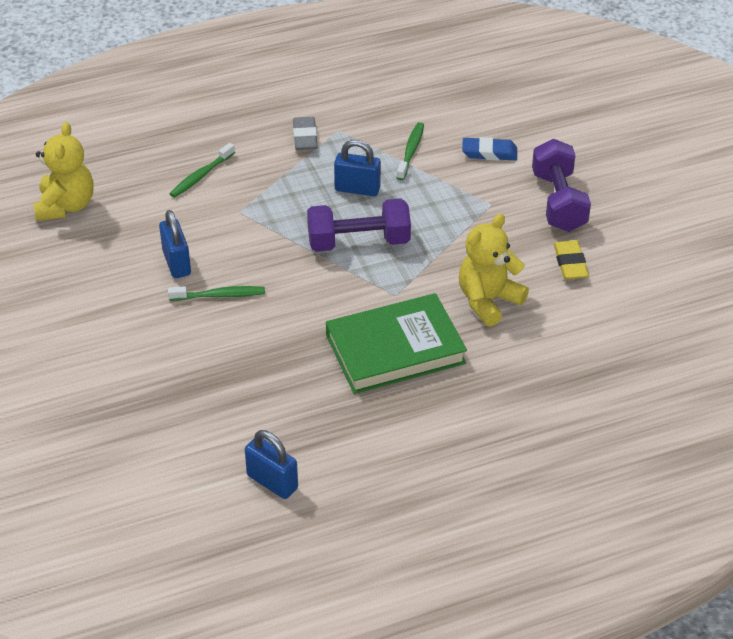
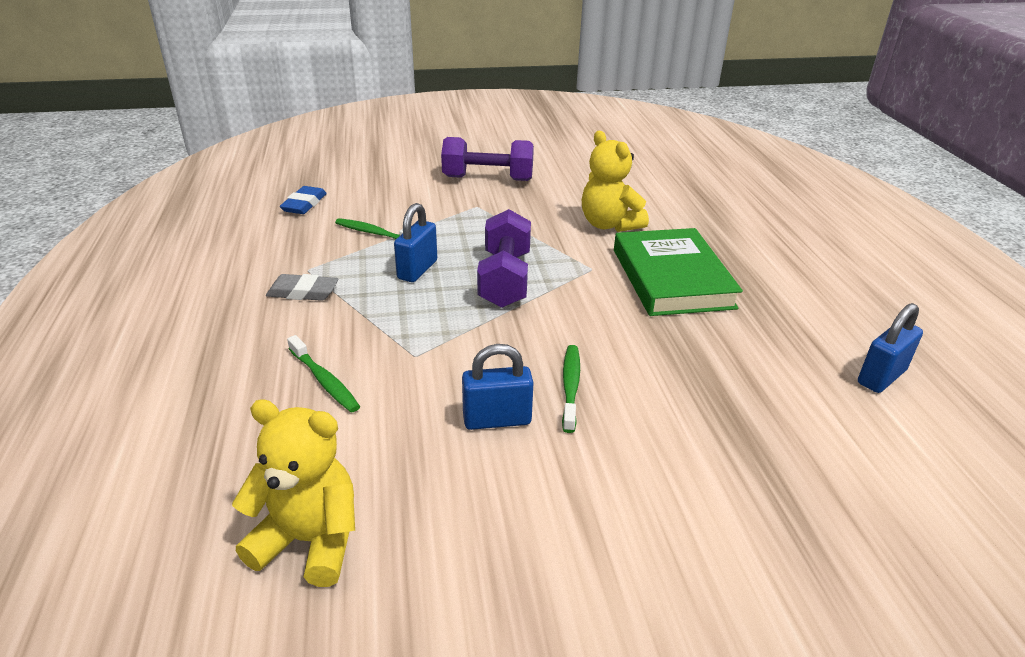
camera: 80 degrees left, 10 degrees down
(489, 152) = (403, 197): blue eraser -> blue eraser (304, 204)
(570, 263) = (568, 185): yellow eraser -> none

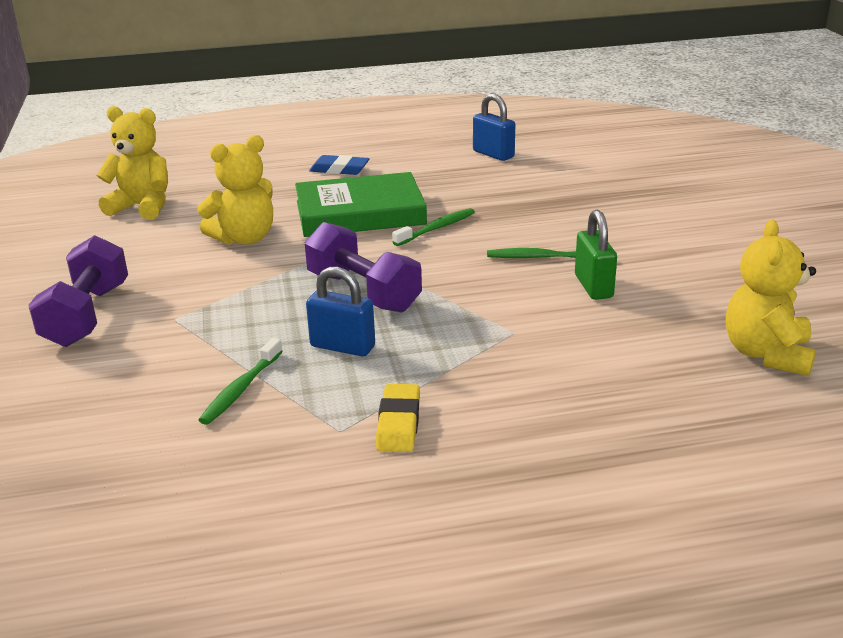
camera: 90 degrees left, 5 degrees down
(303, 292) = (399, 423): grey eraser -> yellow eraser
(304, 204) = (124, 471): blue eraser -> blue eraser (339, 169)
(324, 381) = (570, 378): green toothbrush -> green toothbrush (437, 228)
(497, 420) = (593, 286): blue padlock -> green padlock
(505, 279) = (363, 292): purple dumbbell -> purple dumbbell turned 45 degrees clockwise
(666, 181) = (142, 207): none -> yellow teddy bear

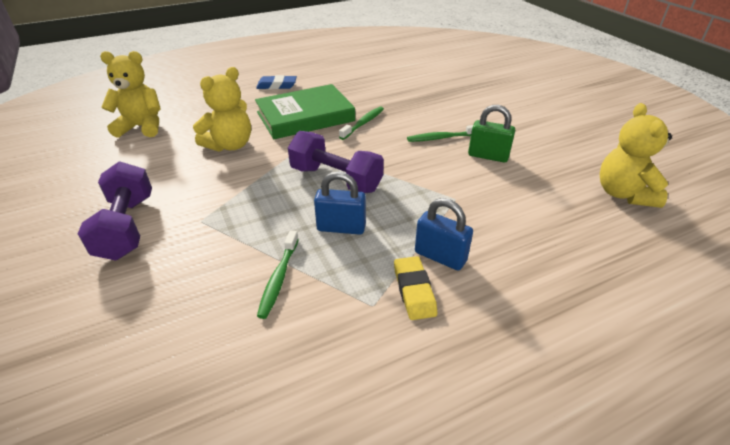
camera: 15 degrees left, 10 degrees up
(493, 154) = (374, 66): blue padlock -> blue padlock (440, 256)
(593, 286) = (488, 156): green padlock -> green padlock turned 45 degrees counterclockwise

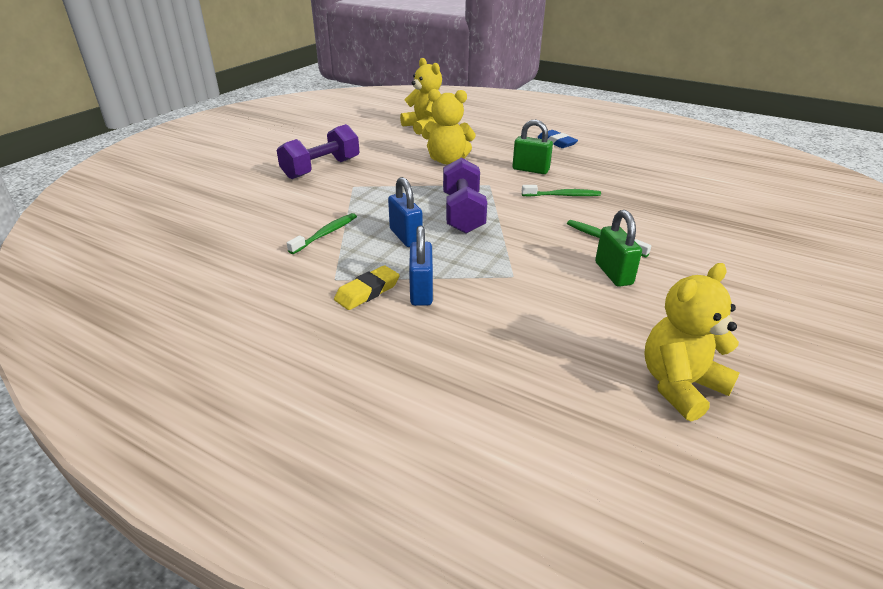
camera: 55 degrees right, 5 degrees down
(278, 278) = (326, 234): green toothbrush -> green toothbrush turned 150 degrees clockwise
(305, 116) = (530, 170): green book -> green padlock

